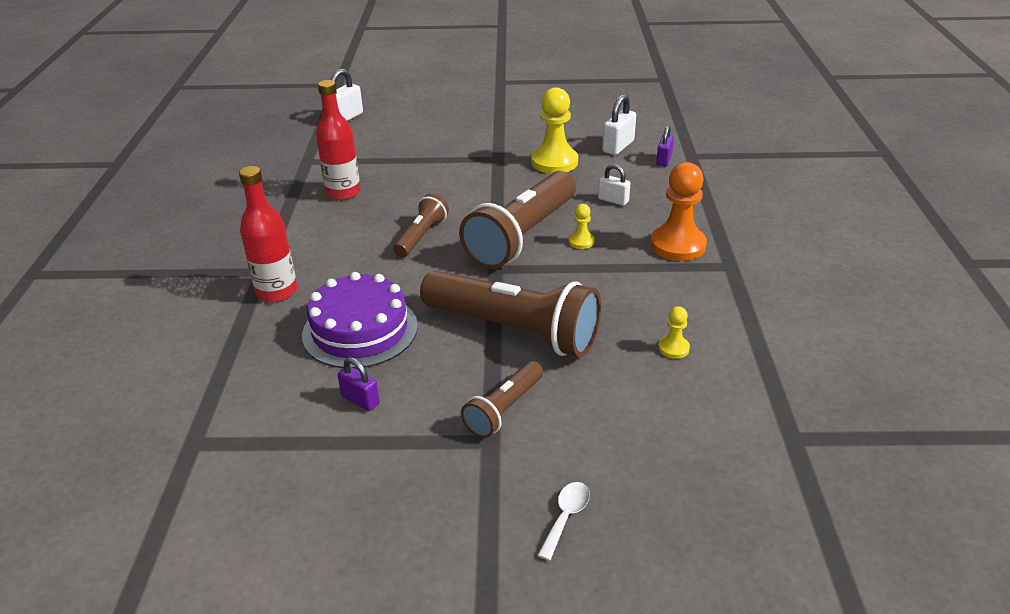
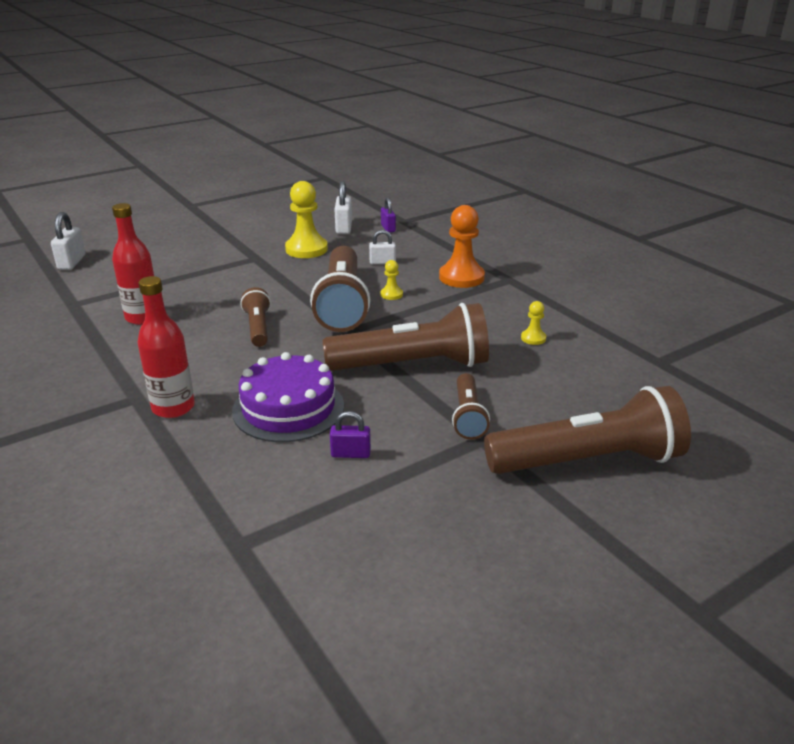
camera: 35 degrees left, 5 degrees down
(566, 517) = (588, 461): white spoon -> brown flashlight

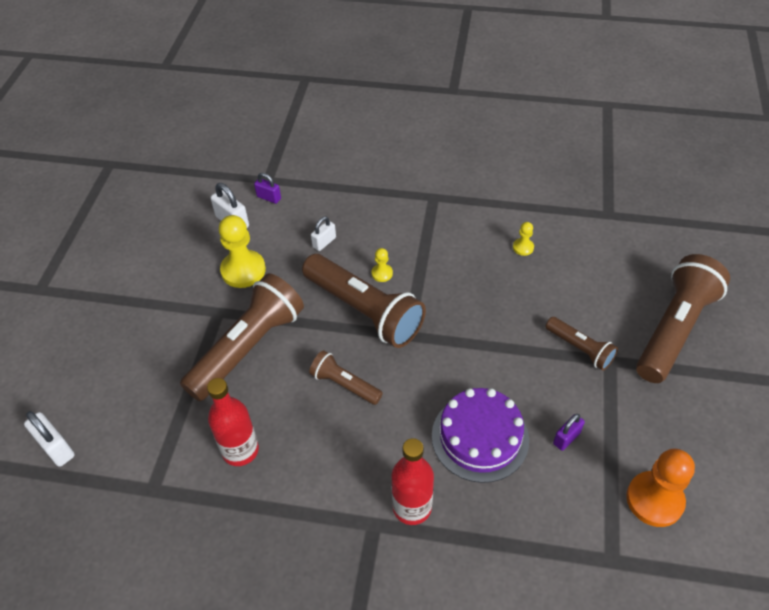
camera: 45 degrees left, 20 degrees up
(412, 365) = (493, 332): brown flashlight -> brown flashlight (248, 348)
(461, 277) = (401, 218): orange pawn -> orange pawn (654, 500)

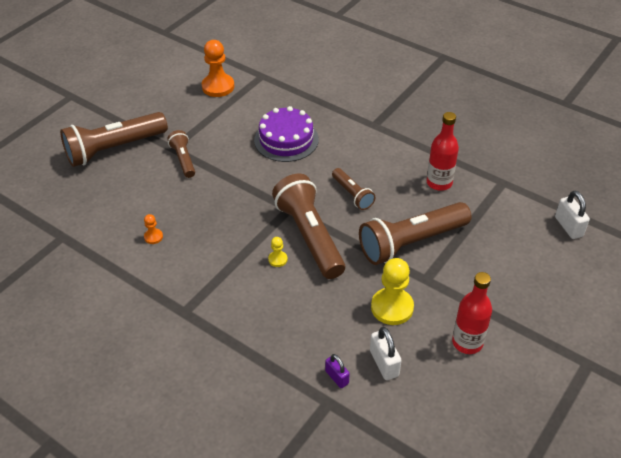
camera: 155 degrees left, 5 degrees down
(324, 242) = (309, 306): white padlock -> none
(412, 507) = (348, 124): red bottle -> red bottle (467, 342)
(523, 247) = (153, 237): yellow pawn -> orange pawn
(566, 438) = (237, 123): purple padlock -> none

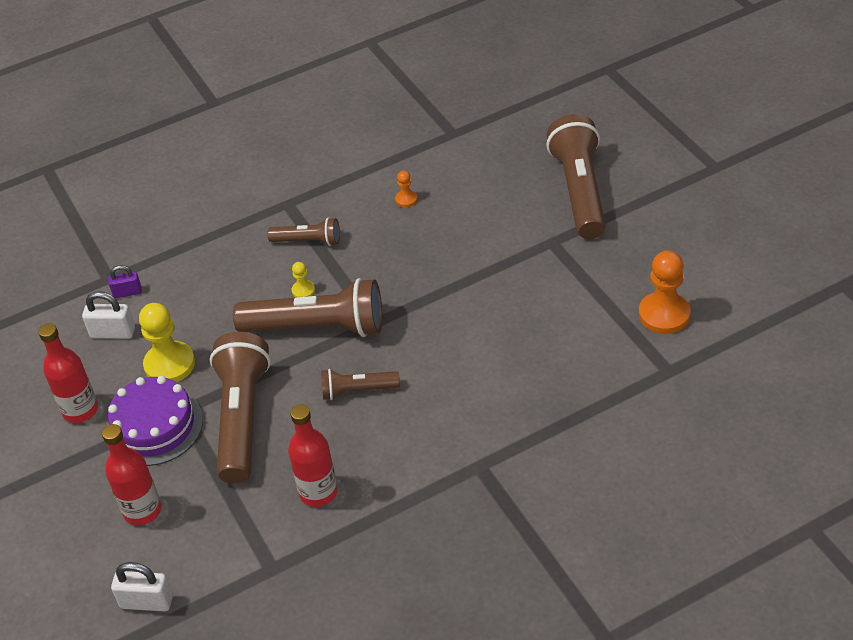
camera: 120 degrees right, 0 degrees up
(183, 160) = (522, 248): brown flashlight -> brown flashlight (308, 241)
(286, 140) = (503, 356): purple cake -> purple cake (154, 426)
(515, 260) = (142, 510): none -> red bottle

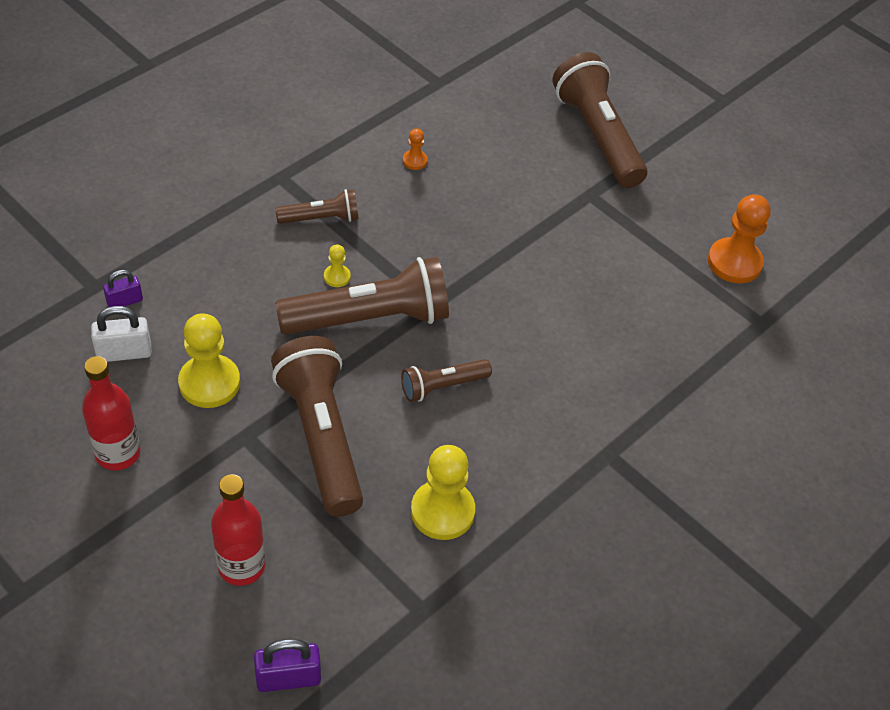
camera: 25 degrees left, 5 degrees up
(147, 602) = (288, 678): white padlock -> purple padlock
(154, 426) = (218, 460): purple cake -> none
(318, 492) = (442, 511): red bottle -> yellow pawn

